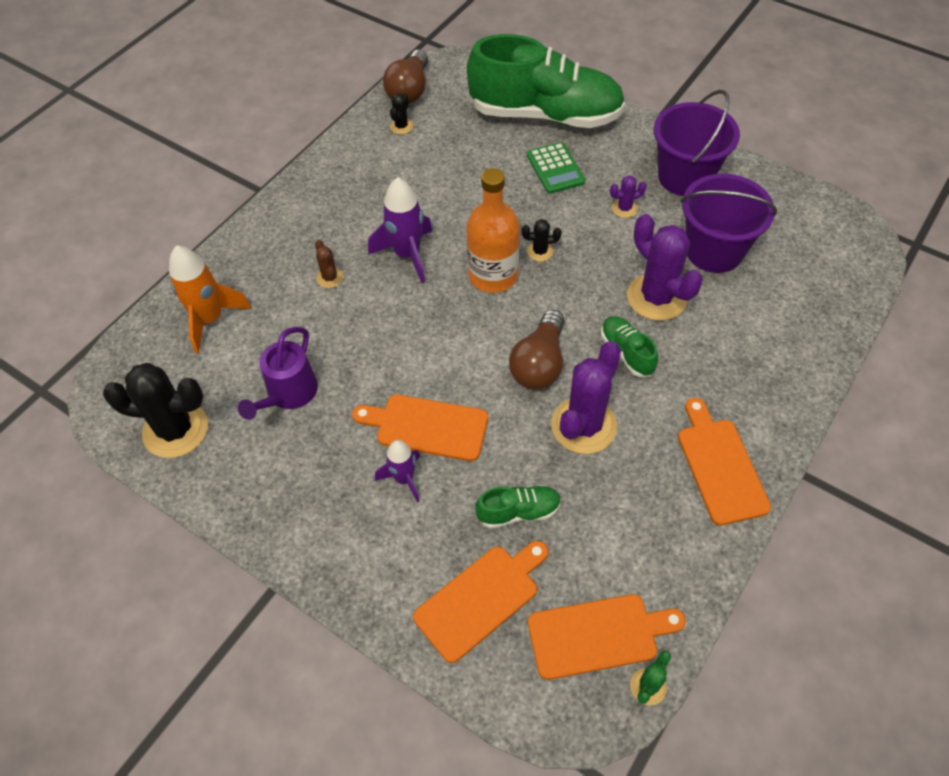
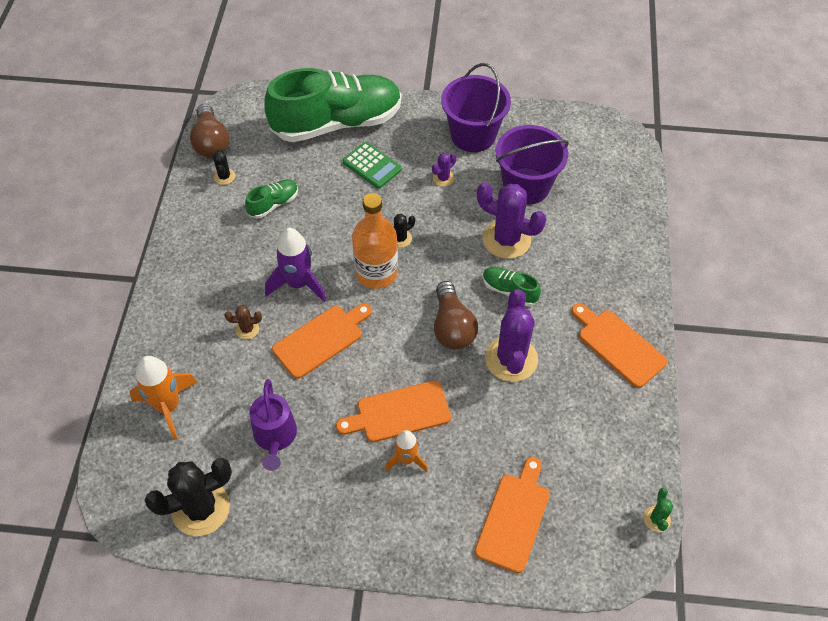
camera: 30 degrees left, 0 degrees up
(330, 278) = (247, 329): brown cactus -> brown cactus turned 45 degrees counterclockwise
(404, 479) = (406, 459): purple rocket -> orange rocket
(518, 512) = (503, 443): green shoe -> green shoe (274, 204)
(598, 635) = (606, 502): orange cutting board -> orange cutting board (321, 339)

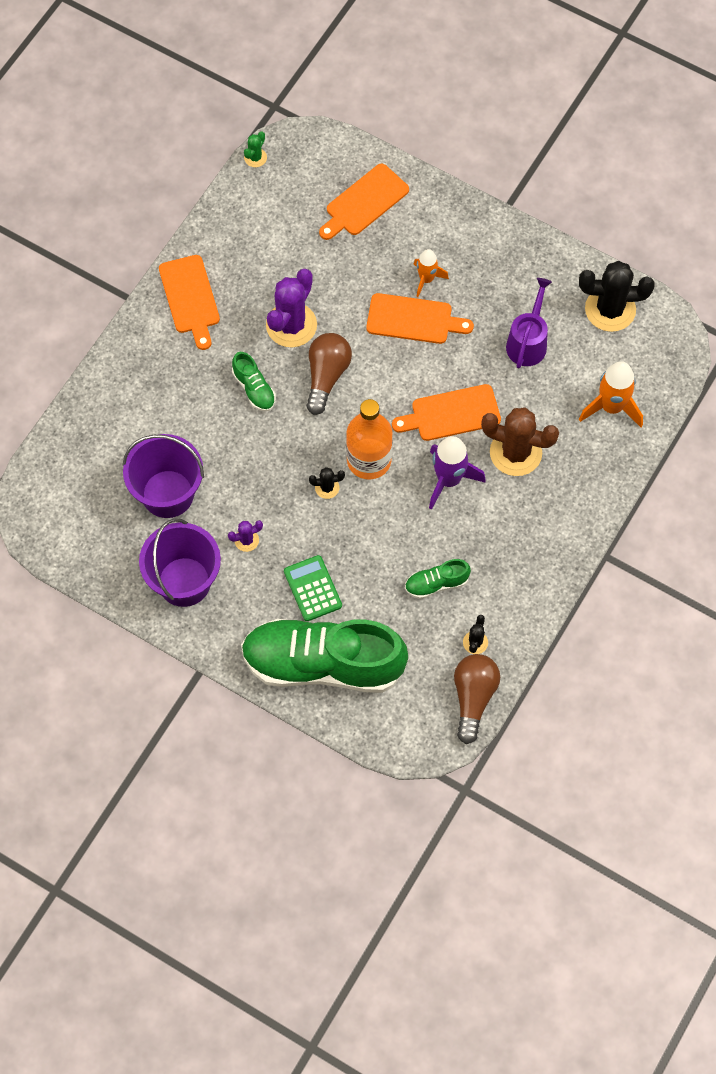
camera: 155 degrees left, 10 degrees up
(247, 329) = (515, 452): brown cactus -> brown cactus, size x2.16
(506, 239) = (224, 442): purple cactus -> none

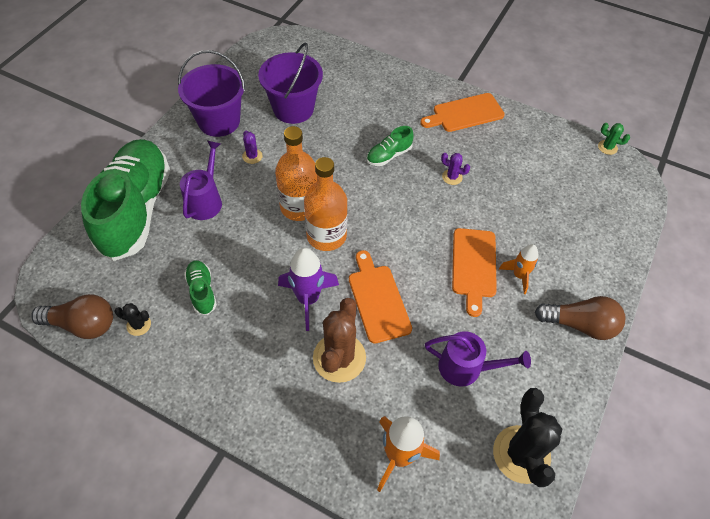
camera: 85 degrees right, 10 degrees down
(291, 325) = (452, 177): purple cactus -> purple cactus, size x0.46
(312, 588) = (206, 200): green calculator -> purple watering can
(326, 376) = (406, 203): brown light bulb -> brown light bulb (580, 324)
(327, 487) = (299, 207): black cactus -> orange bottle
(364, 202) = (587, 224): orange cutting board -> none

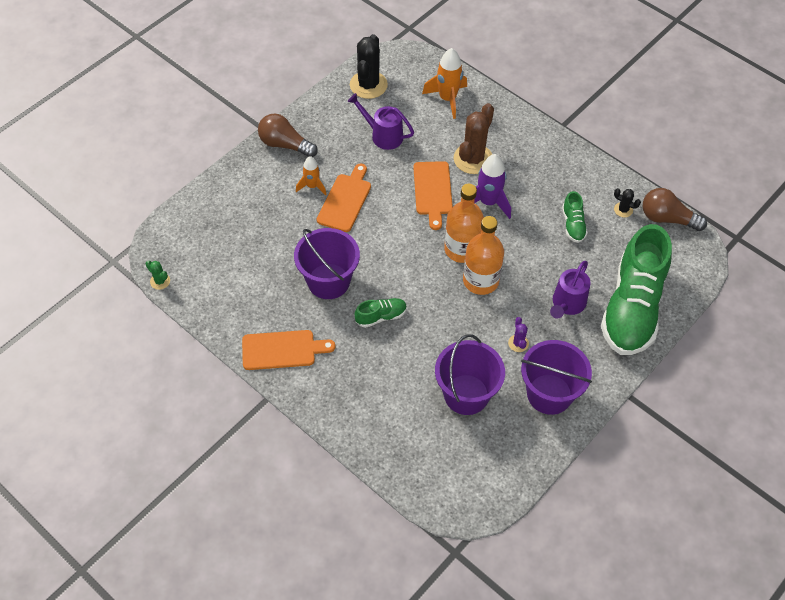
camera: 165 degrees left, 0 degrees up
(452, 177) = (328, 281): purple cactus -> purple bucket

